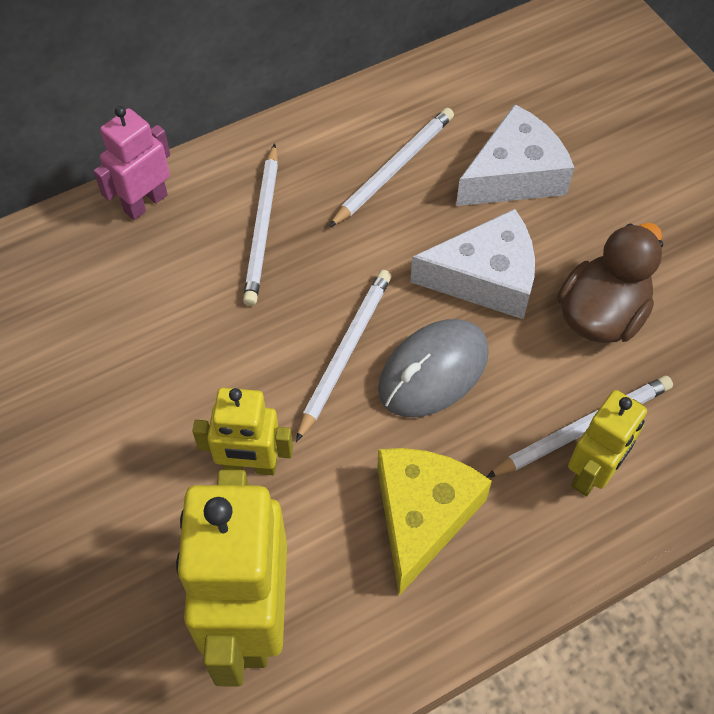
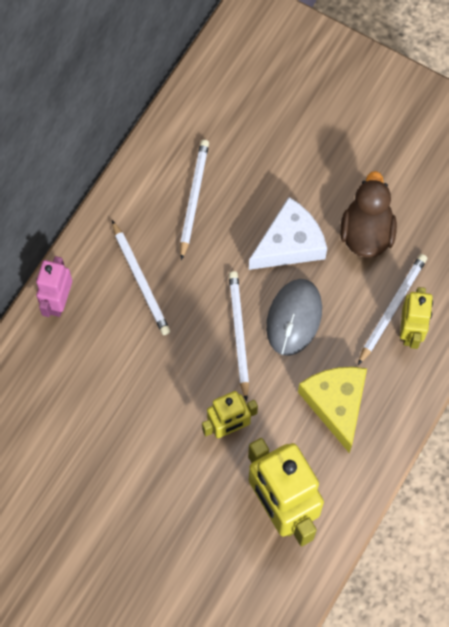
camera: 30 degrees left, 10 degrees up
(514, 175) = (267, 165): white cheese -> none

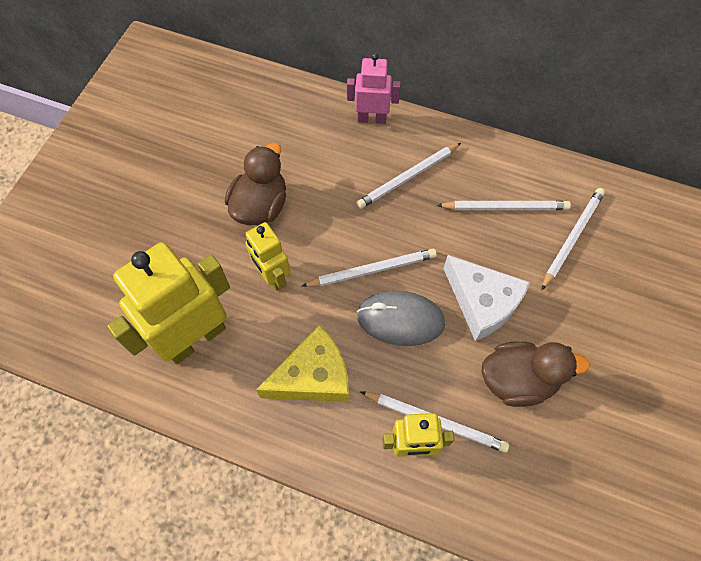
camera: 80 degrees right, 5 degrees down
(146, 430) = (260, 206): none -> brown duck
(238, 149) = (572, 238): none -> white pencil

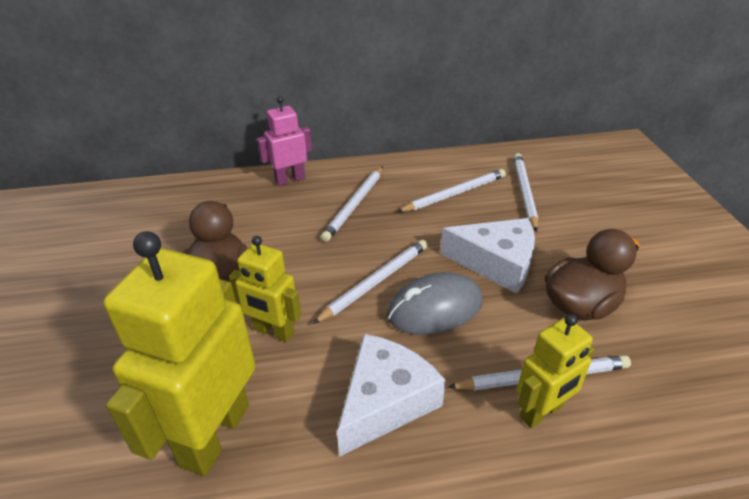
camera: 30 degrees left, 25 degrees down
(313, 376) = (385, 401): yellow cheese -> white cheese

